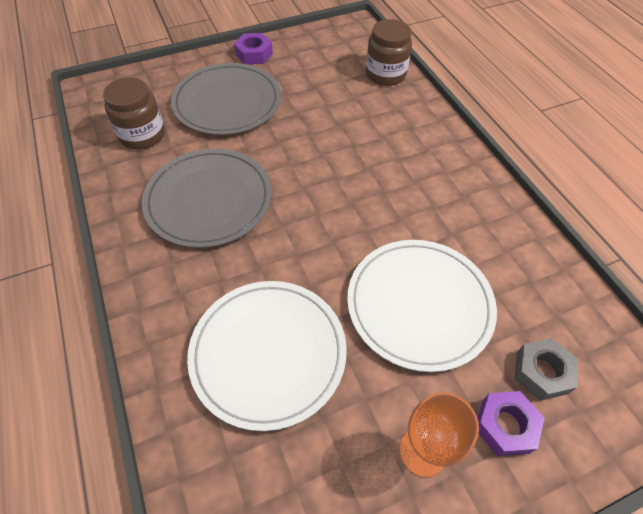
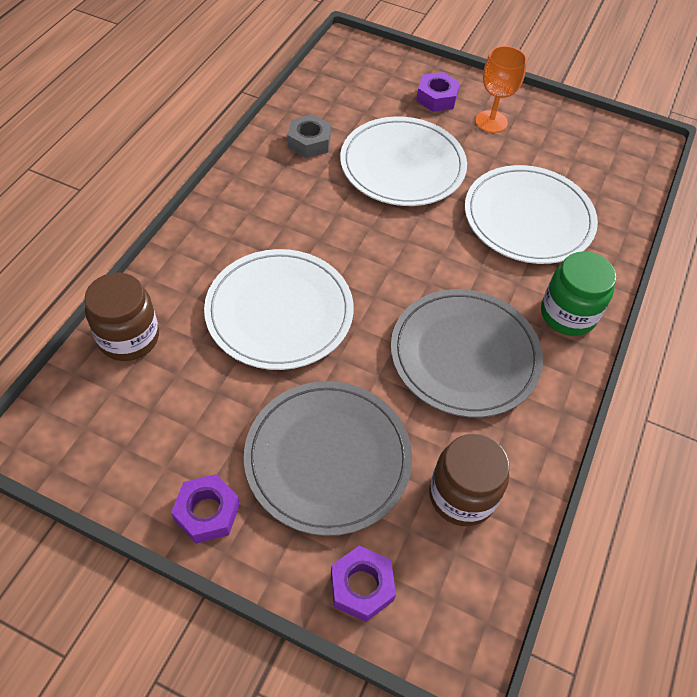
camera: 135 degrees left, 0 degrees up
(159, 78) = (361, 586): none -> purple nut
(161, 288) = (568, 314): none -> green jar
(340, 137) = (279, 312): none -> white plate
(541, 372) = (384, 95): grey nut -> grey nut (309, 142)

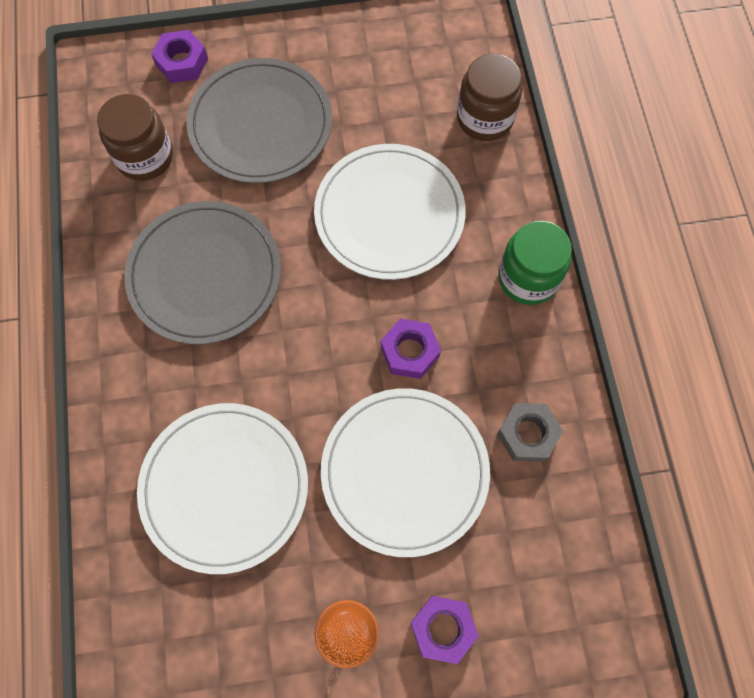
camera: 150 degrees right, 15 degrees up
(207, 512) = (316, 44): purple nut -> purple nut (410, 352)
(568, 314) = (129, 381): green jar -> green jar (528, 278)

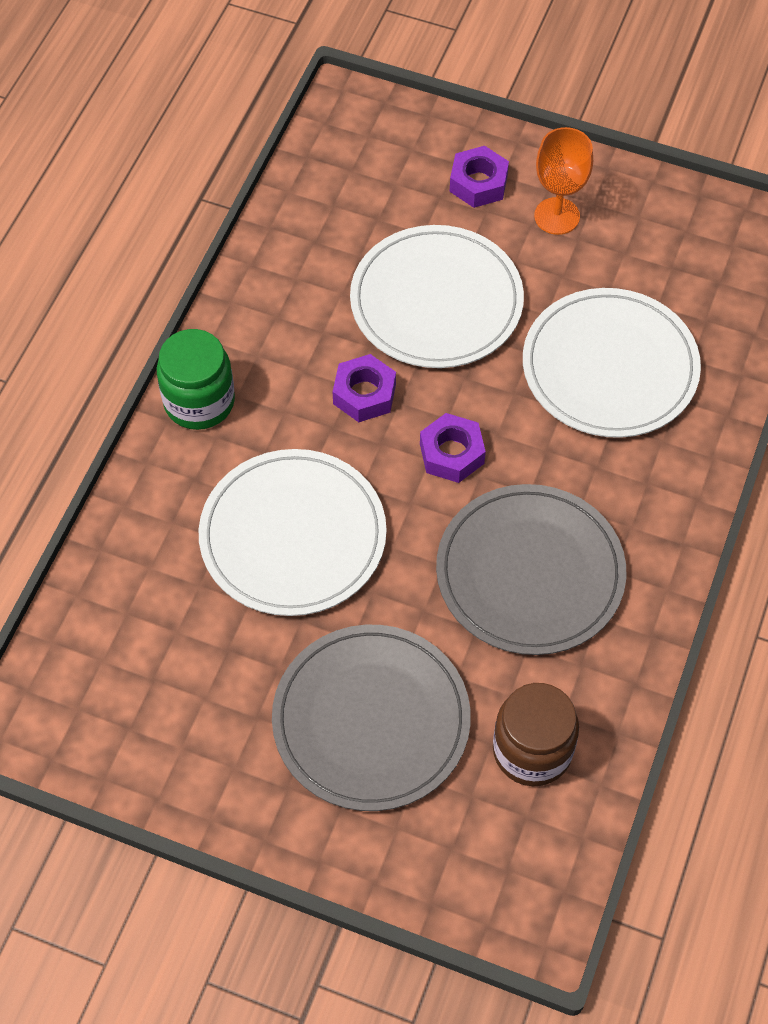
camera: 150 degrees left, 10 degrees down
(182, 62) = (422, 864): purple nut -> purple nut (452, 453)
(485, 118) = (110, 588): brown jar -> none
(527, 434) = (305, 276): grey nut -> none

